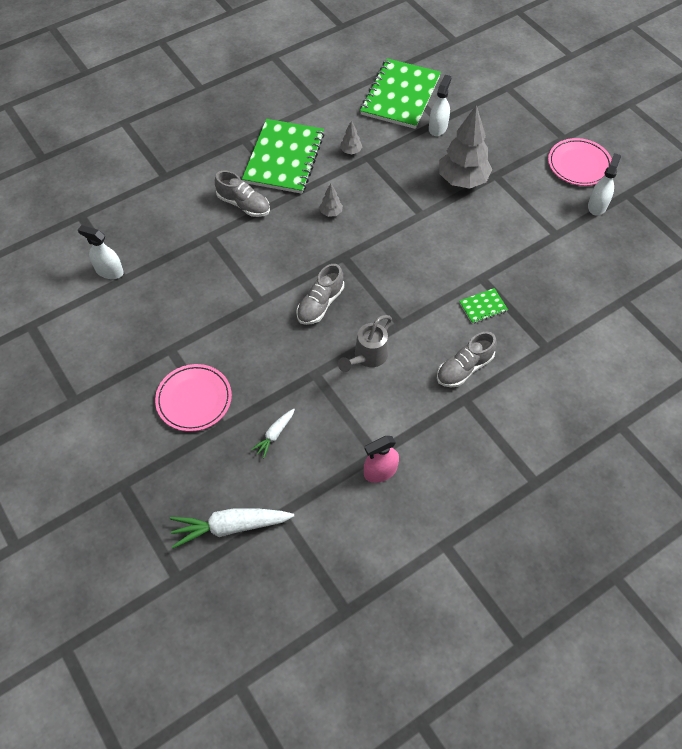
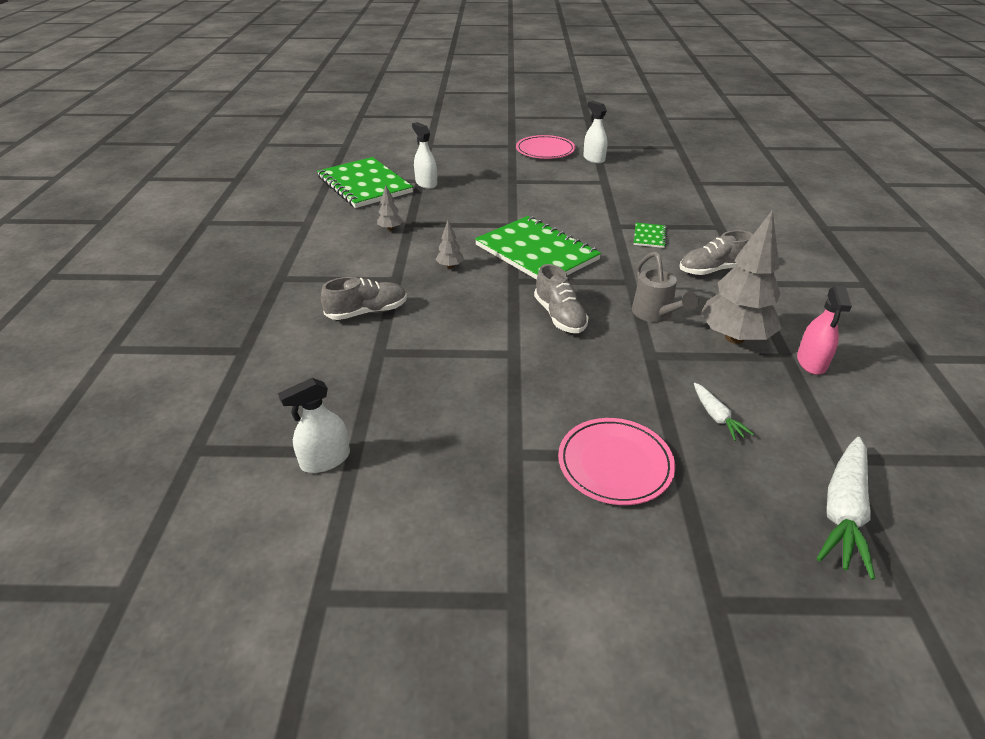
camera: 55 degrees left, 20 degrees down
(284, 158) = (342, 265): green notebook -> green notebook (536, 252)
(462, 180) = (499, 195): grey tree -> grey tree (734, 338)
(464, 368) = (712, 270): grey shoe -> grey shoe turned 75 degrees clockwise

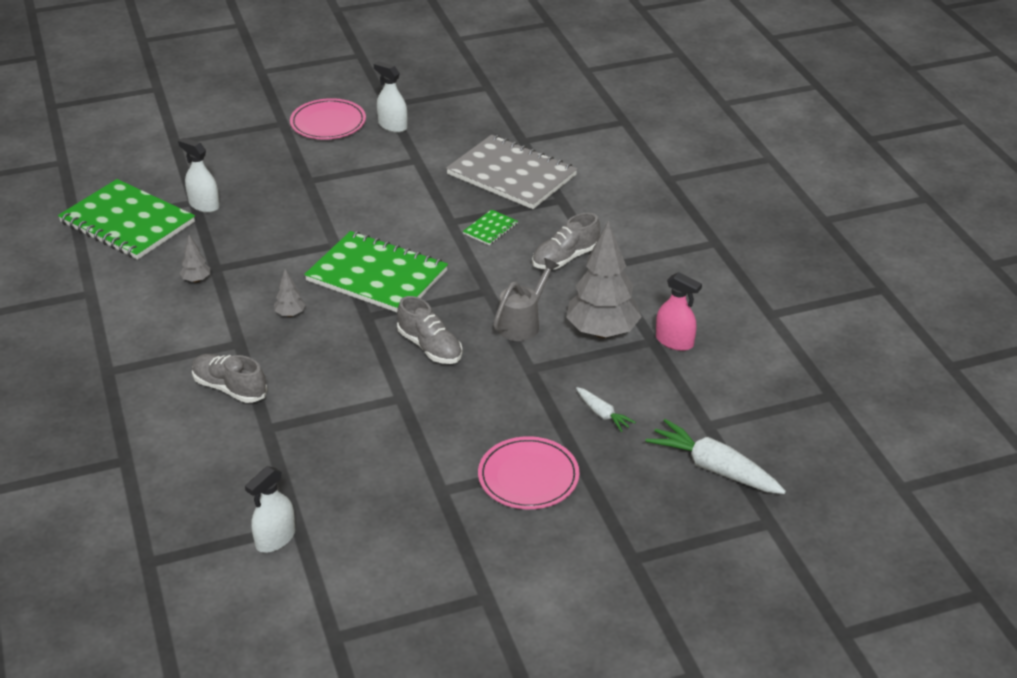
camera: 20 degrees left, 0 degrees up
(367, 312) = (230, 388): grey shoe -> grey shoe turned 105 degrees counterclockwise
(649, 236) = (490, 229): green notebook -> green notebook turned 45 degrees clockwise
(655, 314) = (523, 323): grey watering can -> grey watering can turned 105 degrees counterclockwise
(680, 203) = (511, 175): none -> grey notebook
(811, 362) = (674, 341): pink spray bottle -> pink spray bottle turned 45 degrees counterclockwise
(843, 512) = (714, 468): white carrot -> white carrot turned 120 degrees clockwise

